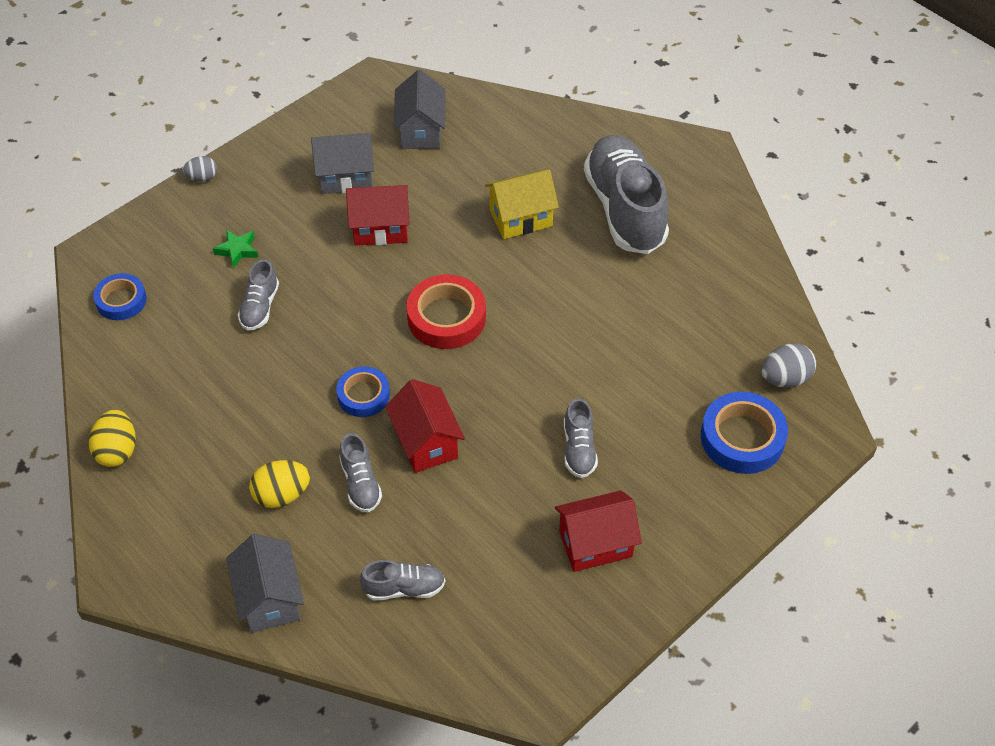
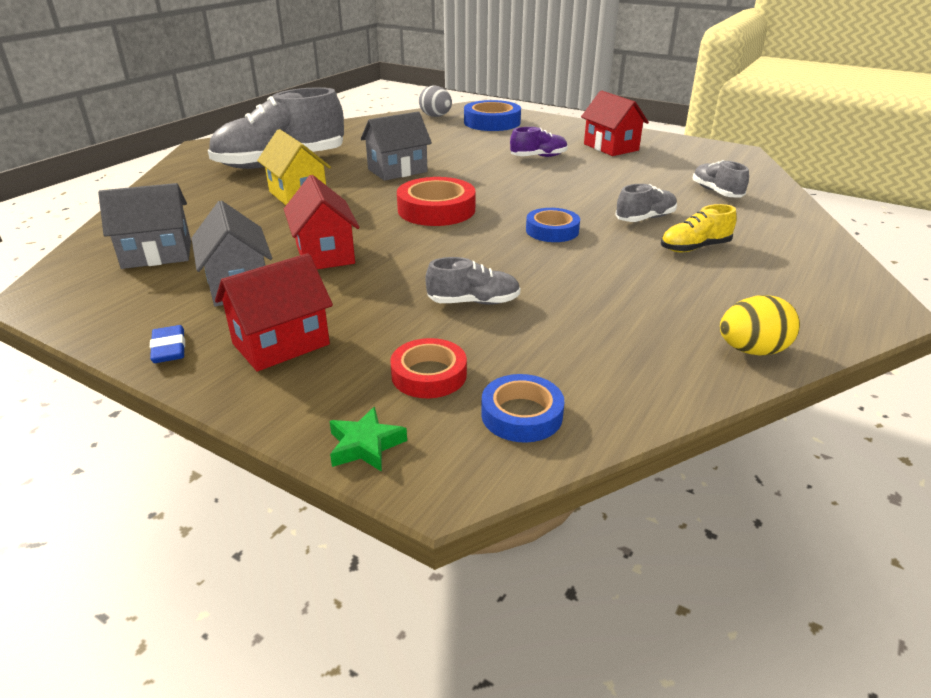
camera: 105 degrees left, 20 degrees down
(182, 265) = (429, 375): none -> red tape
(202, 177) = (237, 400): grey egg -> none
(237, 250) = (385, 336): green star -> green star (365, 445)
(269, 599) = (795, 235): grey house -> grey house (397, 170)
(274, 146) = (169, 348): none -> blue eraser
(282, 495) = (694, 248): yellow egg -> yellow shoe
(426, 442) = (579, 201): red house -> red house (281, 344)
(579, 449) = (538, 157): grey shoe -> purple shoe

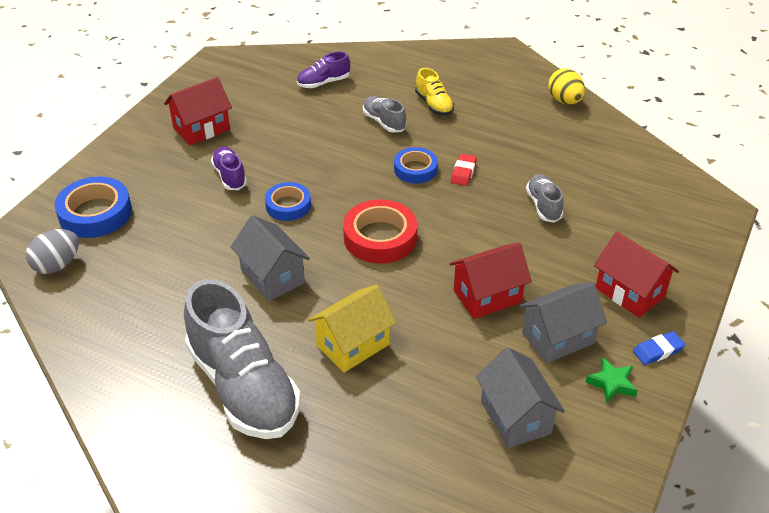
camera: 95 degrees left, 10 degrees up
(365, 445) = (709, 236): green star -> green star (611, 383)
(429, 375) = (636, 219): red tape -> none
(521, 415) = (658, 182): blue tape -> blue tape (288, 205)
(547, 256) = (463, 172): none -> red eraser
(716, 192) = (323, 82): grey shoe -> purple shoe

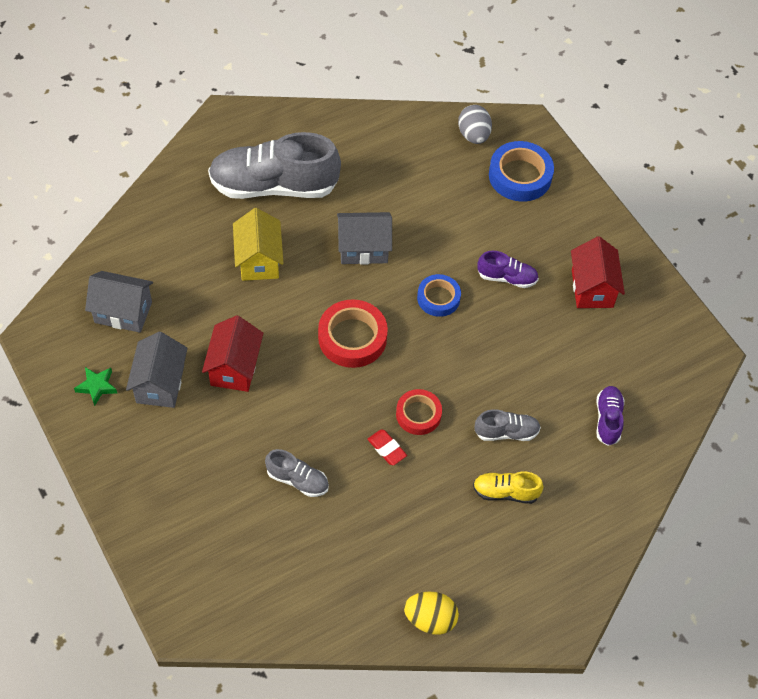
camera: 120 degrees right, 15 degrees up
(415, 169) = (418, 414): blue tape -> red tape
(629, 292) = (158, 466): red house -> none
(658, 351) = (95, 438): blue eraser -> none

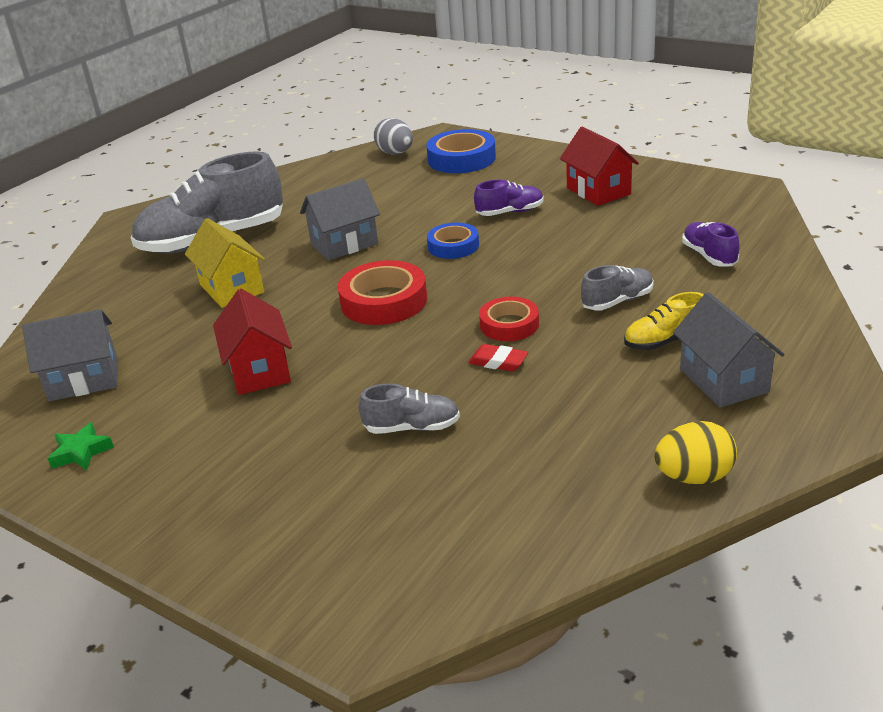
camera: 20 degrees left, 25 degrees down
(160, 384) = (169, 418): grey house -> grey house (723, 380)

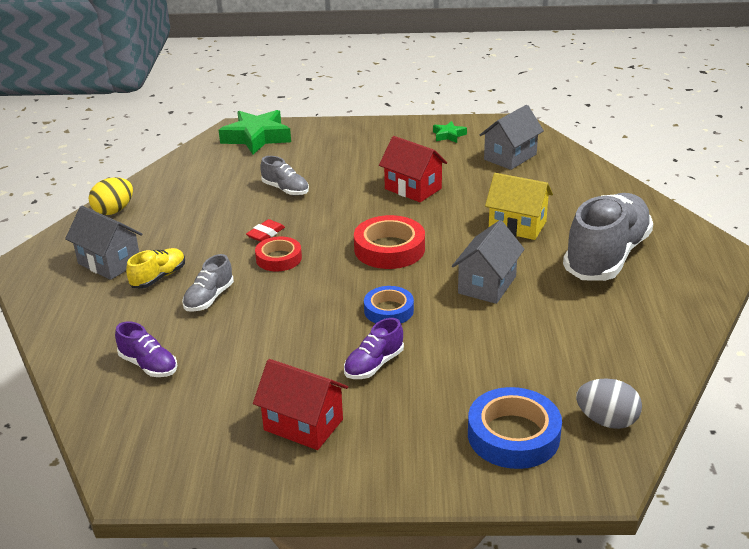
camera: 145 degrees right, 0 degrees up
(347, 581) = (257, 137): none -> green star
(412, 427) = (285, 189): grey shoe -> grey shoe turned 105 degrees counterclockwise
(498, 362) = (265, 234): red eraser -> red eraser turned 45 degrees counterclockwise

